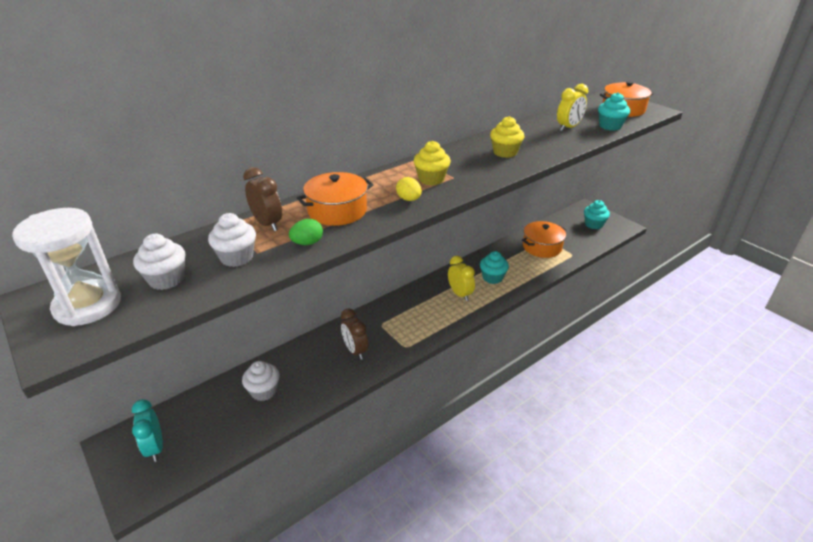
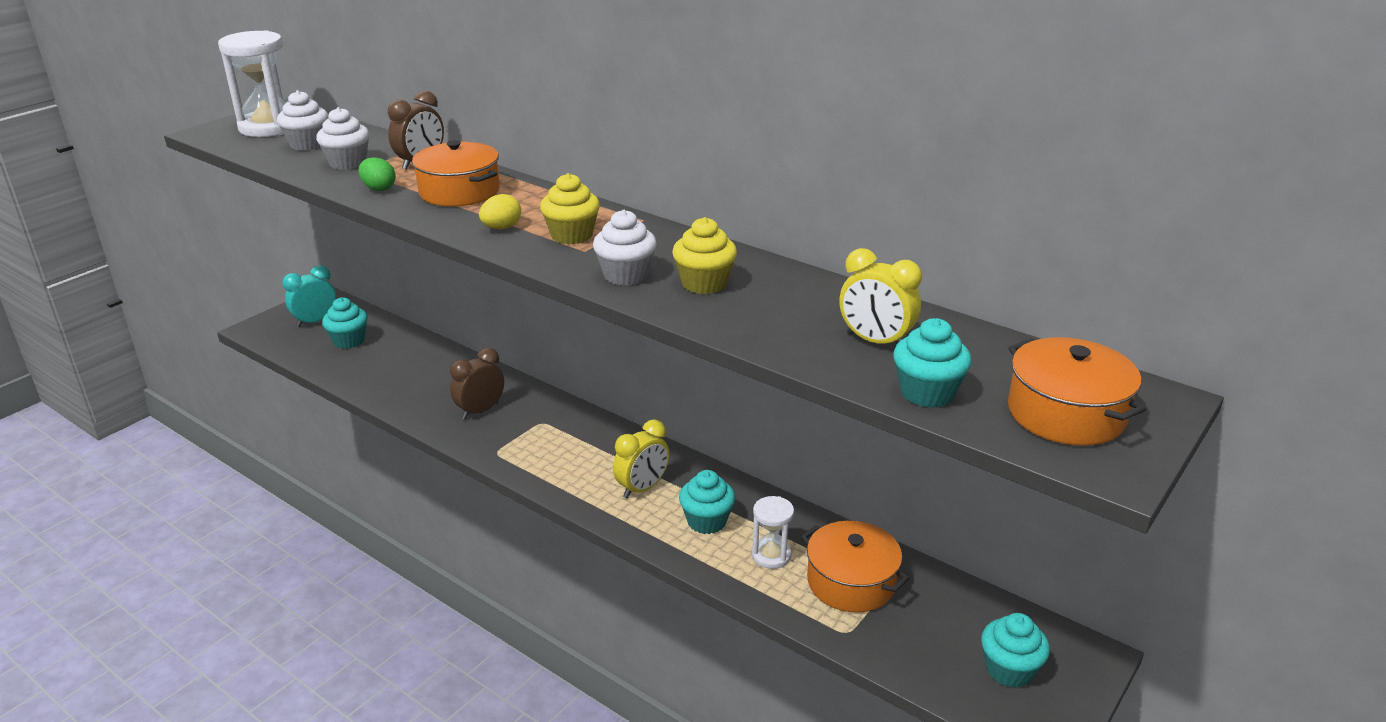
camera: 75 degrees right, 5 degrees down
(208, 422) = (349, 341): none -> turquoise cupcake
(264, 391) = (398, 361): white cupcake -> white cupcake (626, 275)
(521, 264) = (771, 555): none -> white hourglass

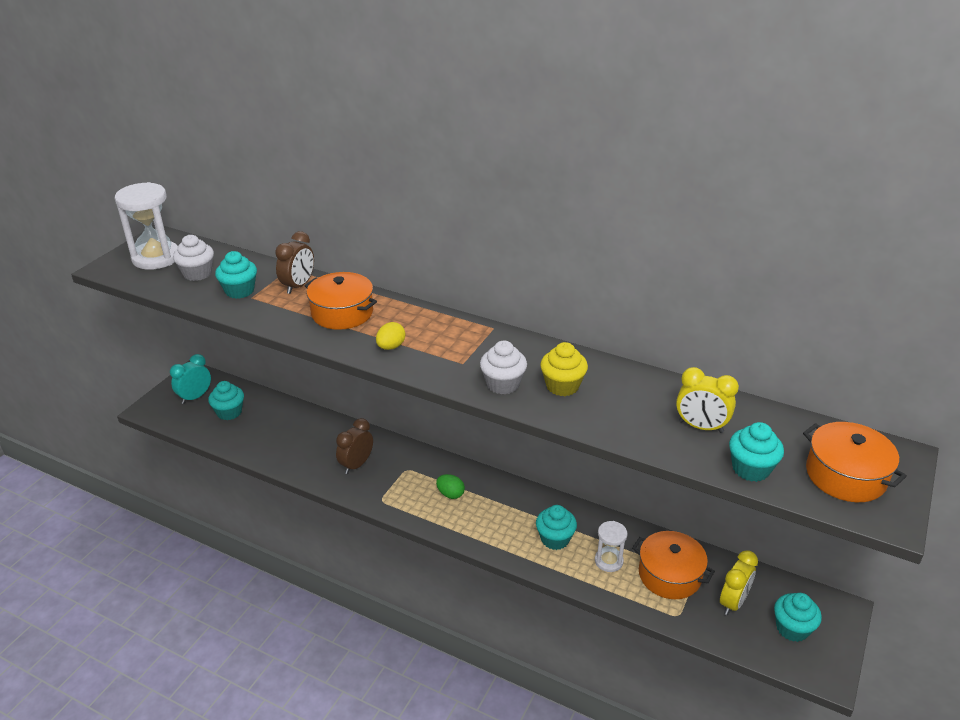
camera: 10 degrees left, 5 degrees up
(347, 163) = (239, 291): white cupcake -> turquoise cupcake
(379, 188) = (277, 316): green egg -> green egg (450, 494)
(572, 235) = (447, 349): yellow cupcake -> none
(642, 488) = (500, 517): yellow clock -> yellow clock (733, 602)

